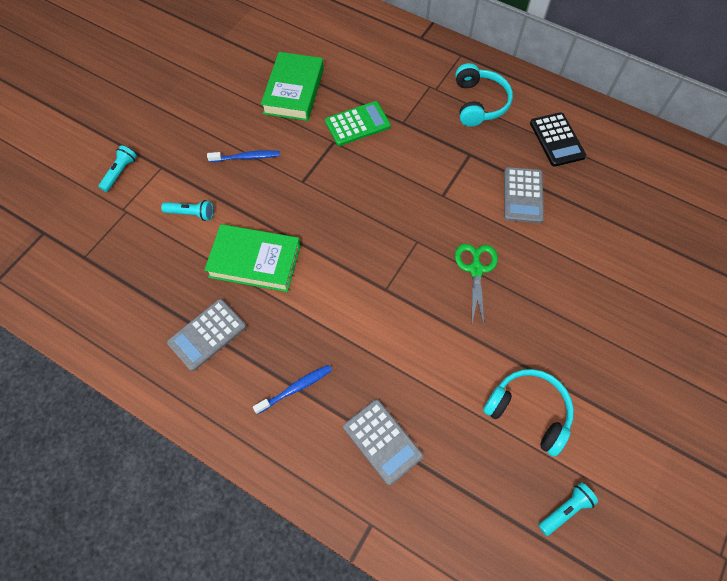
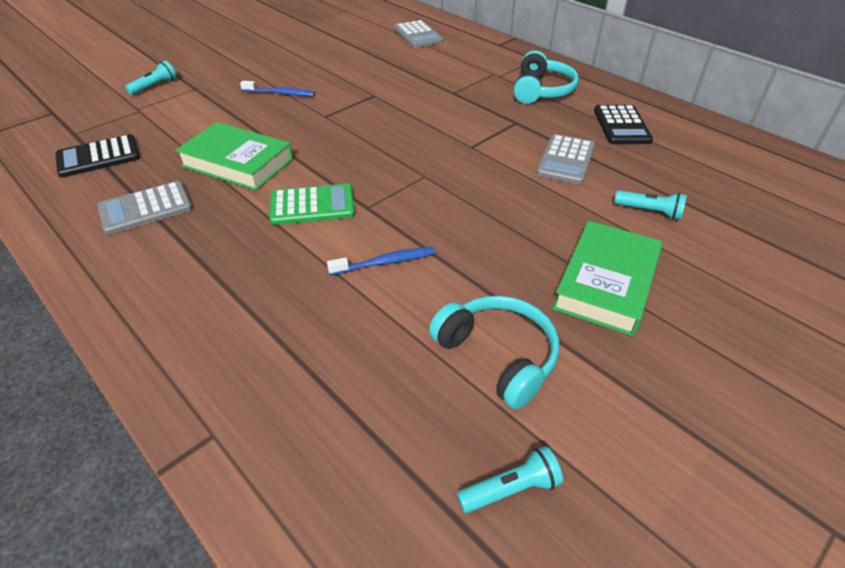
camera: 15 degrees right, 20 degrees down
(127, 283) = (98, 157): none -> black calculator
(191, 214) = (199, 121): turquoise flashlight -> turquoise flashlight (649, 211)
(294, 91) = (354, 60): green book -> green book (606, 282)
(295, 388) = (209, 271): blue toothbrush -> blue toothbrush (385, 262)
(357, 124) = (405, 87): green calculator -> green calculator (312, 205)
(382, 441) = (283, 345): grey calculator -> grey calculator (418, 35)
(476, 269) = (484, 209): green scissors -> none

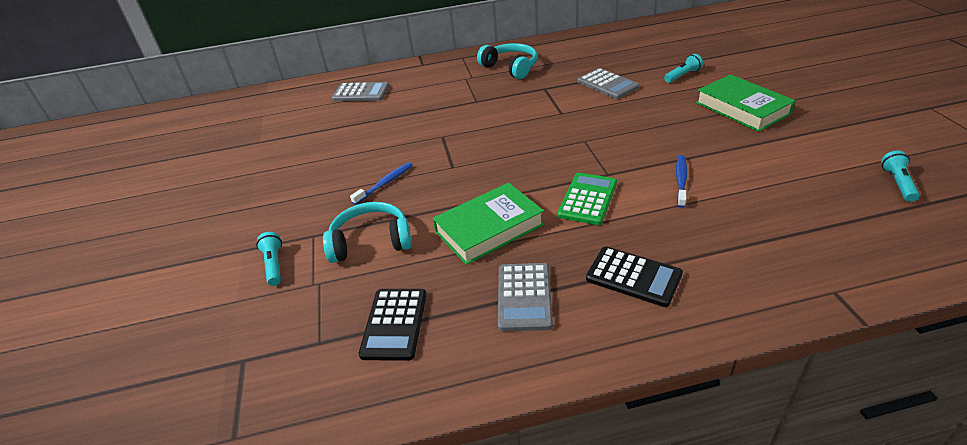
camera: 55 degrees left, 5 degrees down
(498, 356) = (793, 160): turquoise headphones -> turquoise headphones (371, 242)
(621, 125) = (583, 55): black calculator -> black calculator (633, 277)

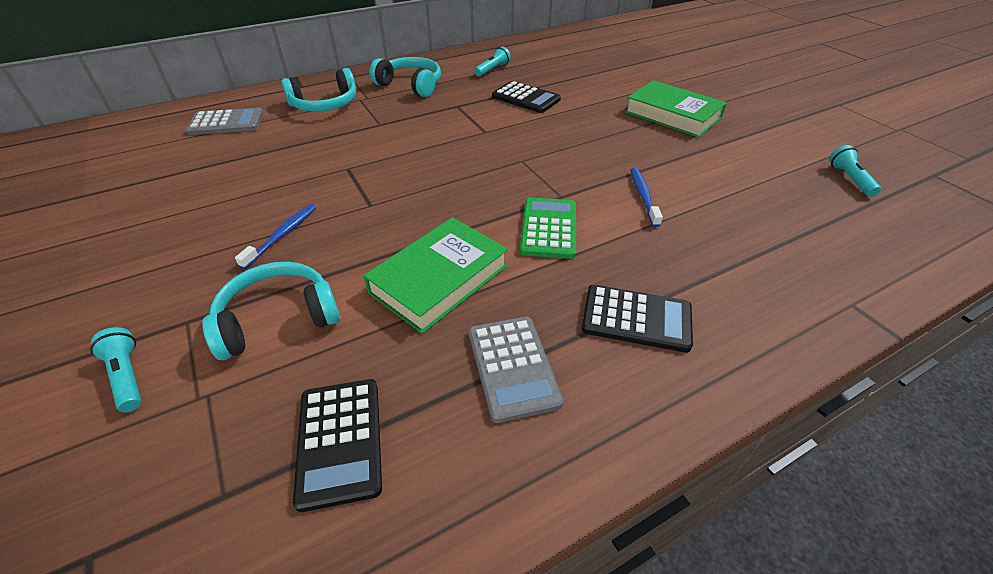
camera: 20 degrees left, 5 degrees up
(437, 81) = (325, 104): none -> turquoise headphones
(607, 84) = (526, 98): grey calculator -> black calculator
(682, 75) = (600, 85): turquoise flashlight -> turquoise flashlight (492, 70)

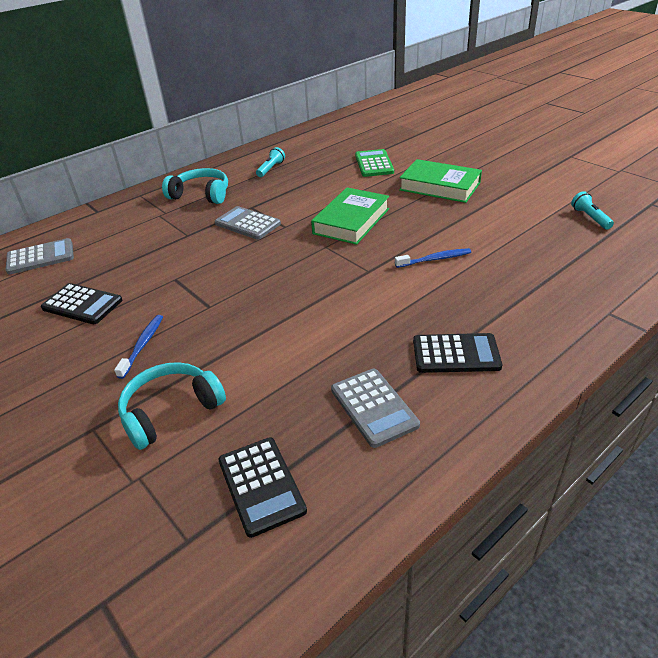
camera: 10 degrees left, 5 degrees down
(127, 376) = (64, 479): turquoise flashlight -> none
(325, 104) = (128, 225): turquoise headphones -> none
(439, 279) = (292, 355): green book -> green book (351, 221)
(446, 122) = (247, 224): none -> grey calculator
(526, 98) = (310, 191): black calculator -> black calculator (82, 304)
(548, 228) = (367, 298): green calculator -> green calculator (374, 164)
(643, 196) = (435, 259): blue toothbrush -> blue toothbrush turned 90 degrees clockwise

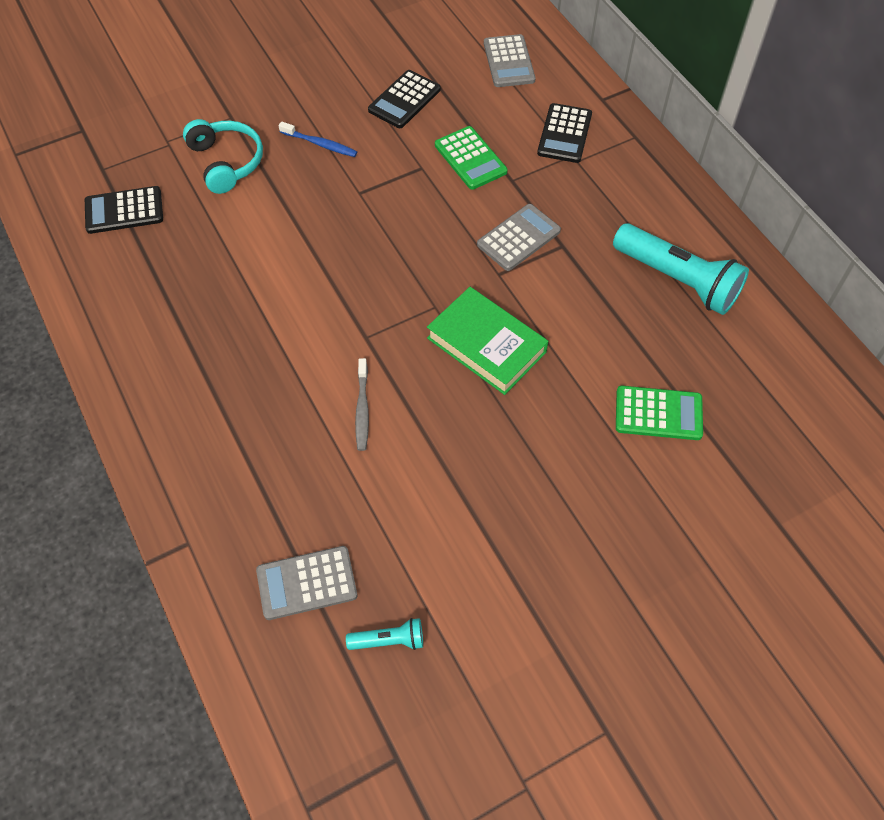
camera: 100 degrees right, 20 degrees up
(163, 257) = (470, 158): none -> green calculator
(201, 195) = (616, 197): turquoise headphones -> none
(271, 169) = (677, 280): turquoise flashlight -> turquoise flashlight, size x2.15
(374, 407) = (162, 293): grey calculator -> grey calculator (307, 583)
(435, 259) = (362, 409): blue toothbrush -> grey toothbrush
(439, 186) = (552, 479): green book -> none
(456, 354) = (195, 374): black calculator -> black calculator (564, 134)

